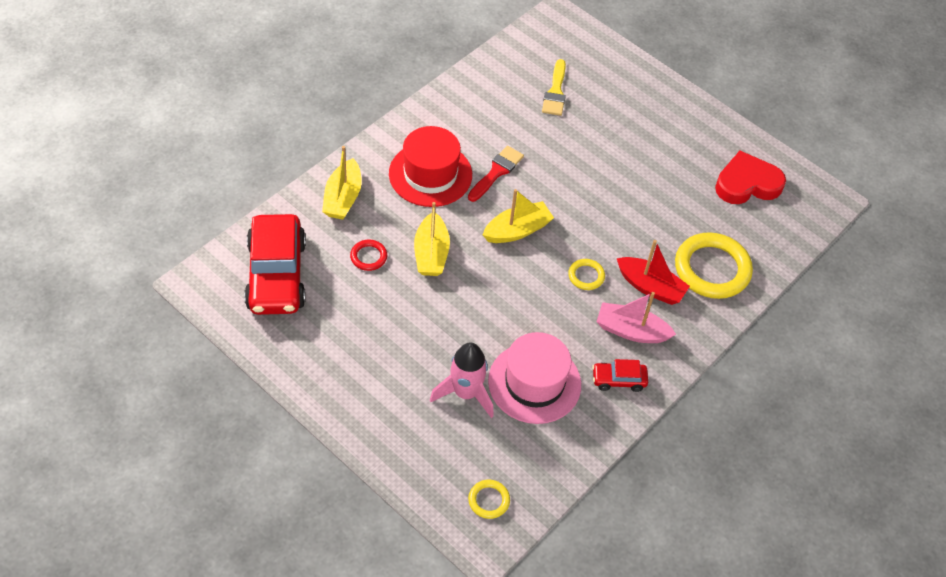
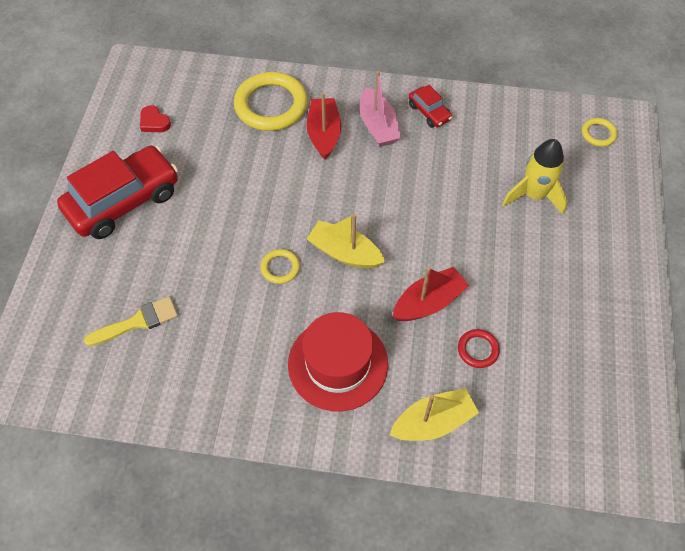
camera: 120 degrees left, 5 degrees up
(276, 275) = (569, 413): red car -> red car (123, 201)
(431, 253) = (428, 302): yellow boat -> red boat
(465, 393) = (534, 195): pink rocket -> yellow rocket
(496, 172) = (288, 309): red brush -> none
(534, 383) = (481, 159): pink hat -> none
(586, 276) = (350, 179): yellow ring -> yellow ring (280, 268)
(747, 183) = (154, 122): red heart -> red heart, size x0.49

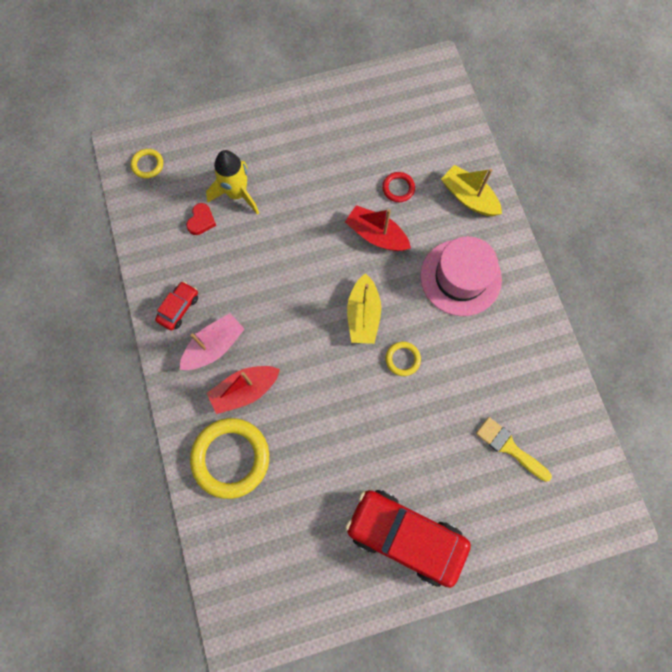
camera: 115 degrees left, 15 degrees up
(154, 122) = (302, 565): red heart -> red heart (201, 221)
(338, 364) = (460, 277): red hat -> pink hat

